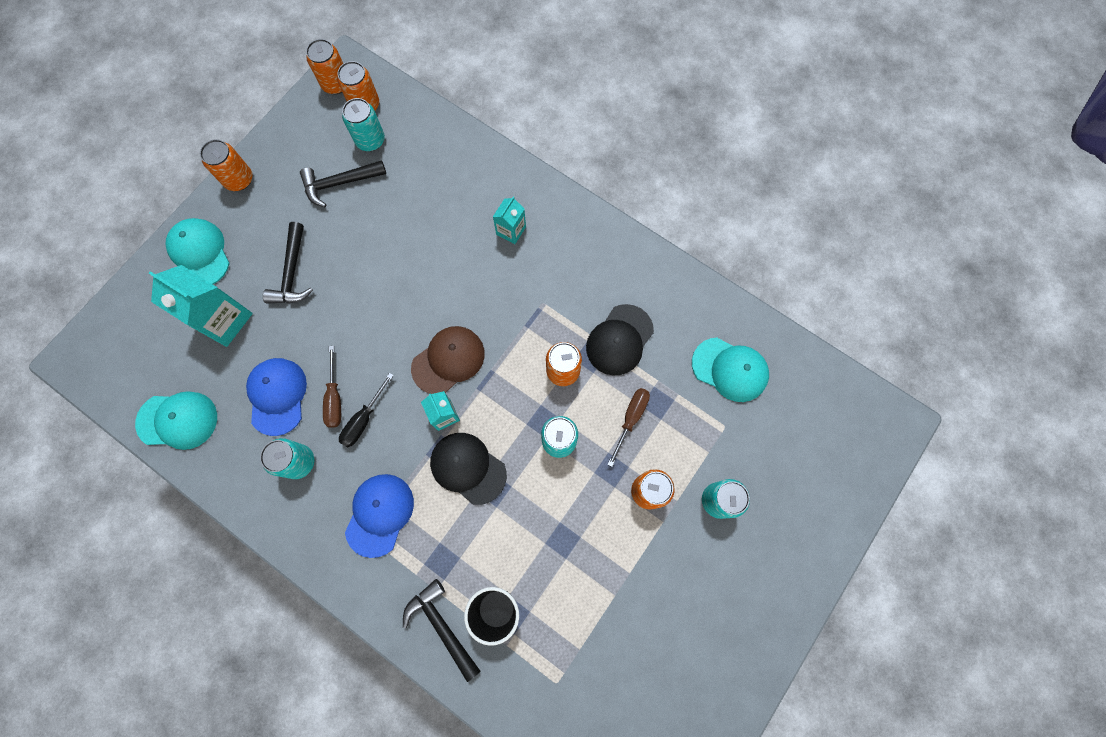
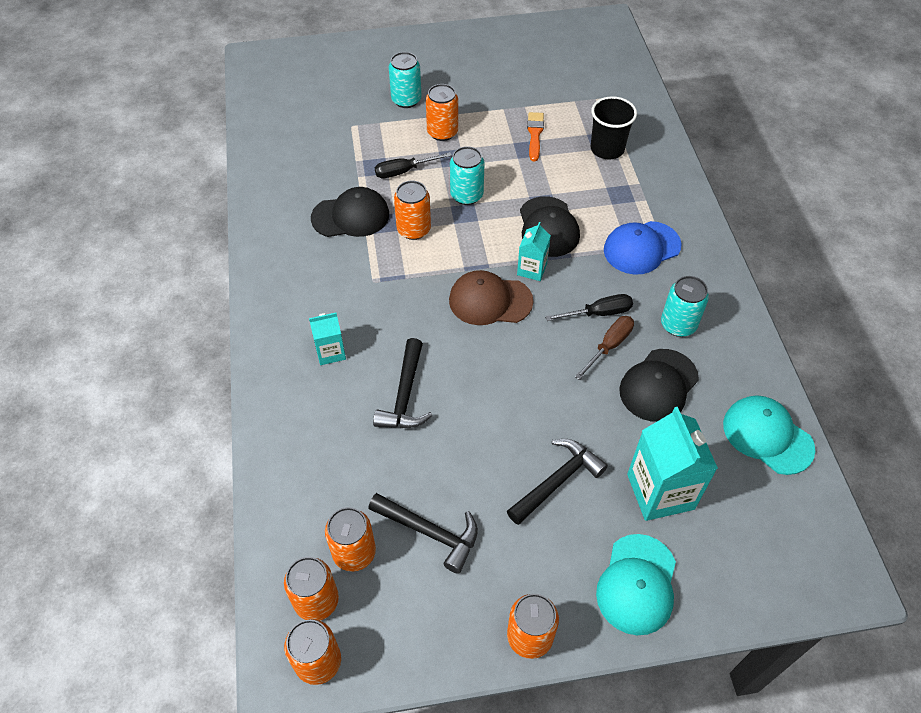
camera: 135 degrees left, 20 degrees down
(277, 396) = (658, 385): blue cap -> black cap
(370, 140) = (354, 552): turquoise can -> orange can
(441, 625) = (652, 165): black hammer -> black hammer (405, 395)
(572, 566) = (535, 134): none -> orange brush
(630, 419) = (404, 171): brown screwdriver -> black screwdriver
(730, 369) = (305, 147): turquoise cap -> none

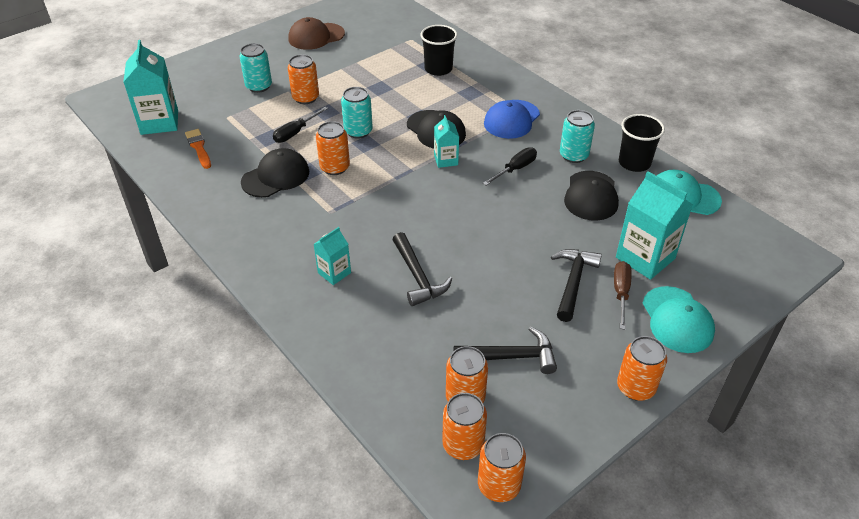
camera: 30 degrees left, 10 degrees down
(287, 107) = (159, 122): none -> turquoise carton
(490, 301) = (431, 191): brown cap -> brown cap (316, 36)
(535, 134) = (378, 77): orange brush -> orange brush (199, 147)
(609, 346) = (539, 186): brown screwdriver -> brown screwdriver (621, 293)
(743, 366) = (634, 163): none -> black cup

